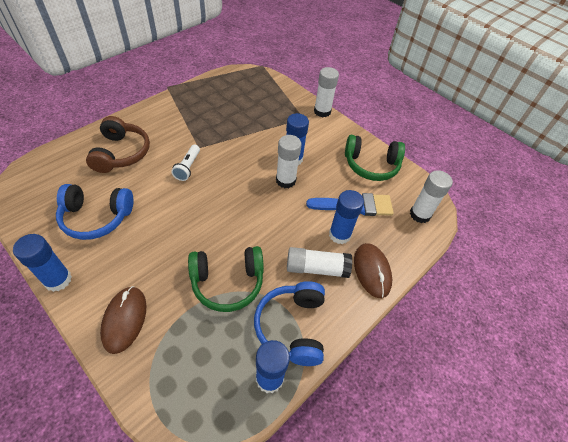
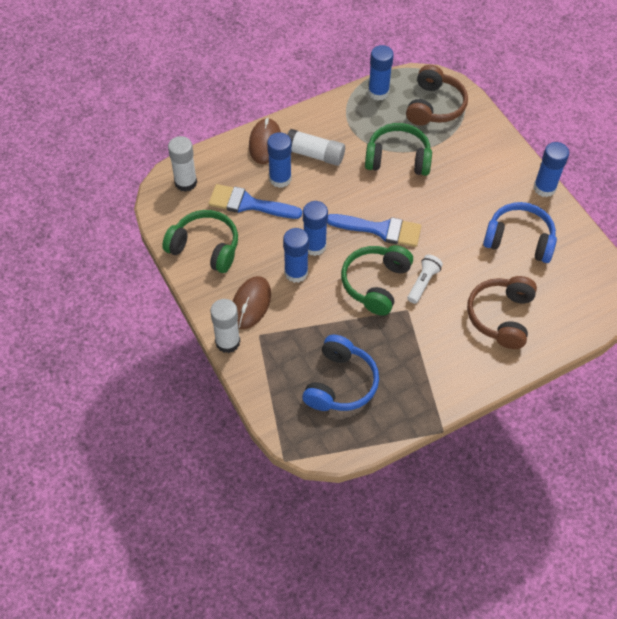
camera: 160 degrees left, 5 degrees up
(124, 319) = (485, 148): brown mouse -> brown mouse (251, 304)
(191, 373) = (434, 106): none -> brown headphones
(227, 161) = (375, 283): none -> green headphones
(232, 203) = (380, 230): none -> blue brush
(285, 180) = (314, 246): white glue stick -> blue glue stick
(292, 327) = (351, 118): blue headphones -> blue headphones (340, 383)

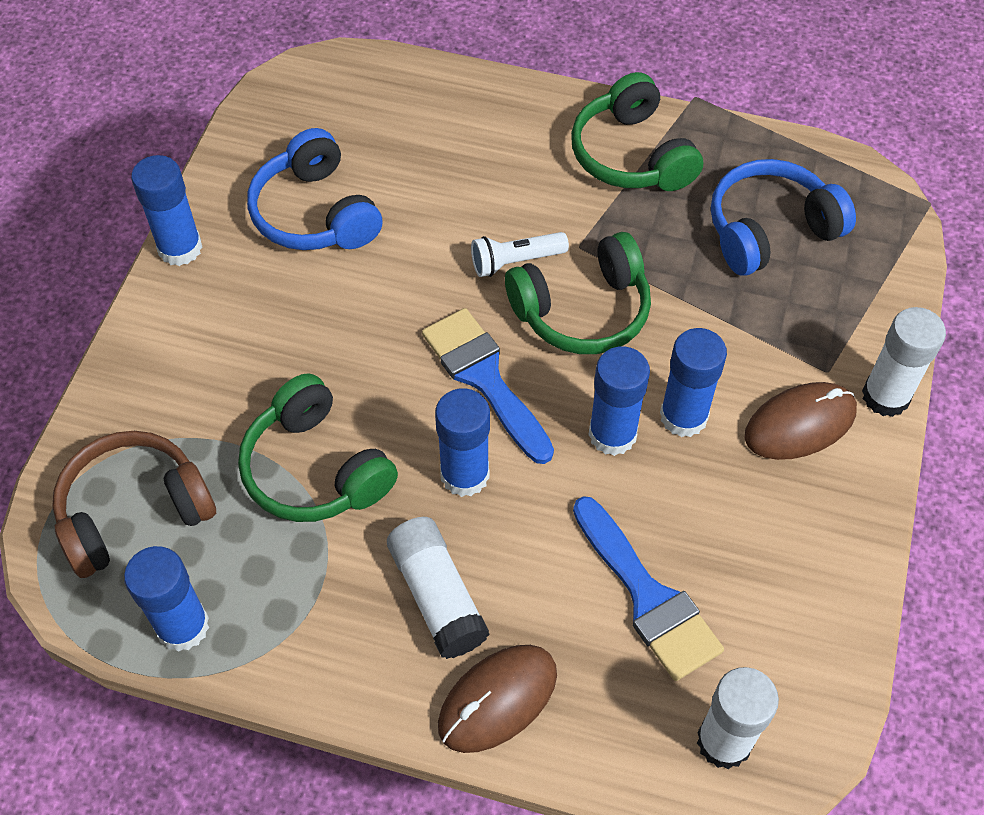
camera: 135 degrees left, 0 degrees up
(205, 247) = (795, 576): green headphones -> green headphones (631, 155)
(280, 179) = (546, 600): blue glue stick -> blue glue stick (464, 475)
(501, 316) = (469, 150): brown headphones -> none

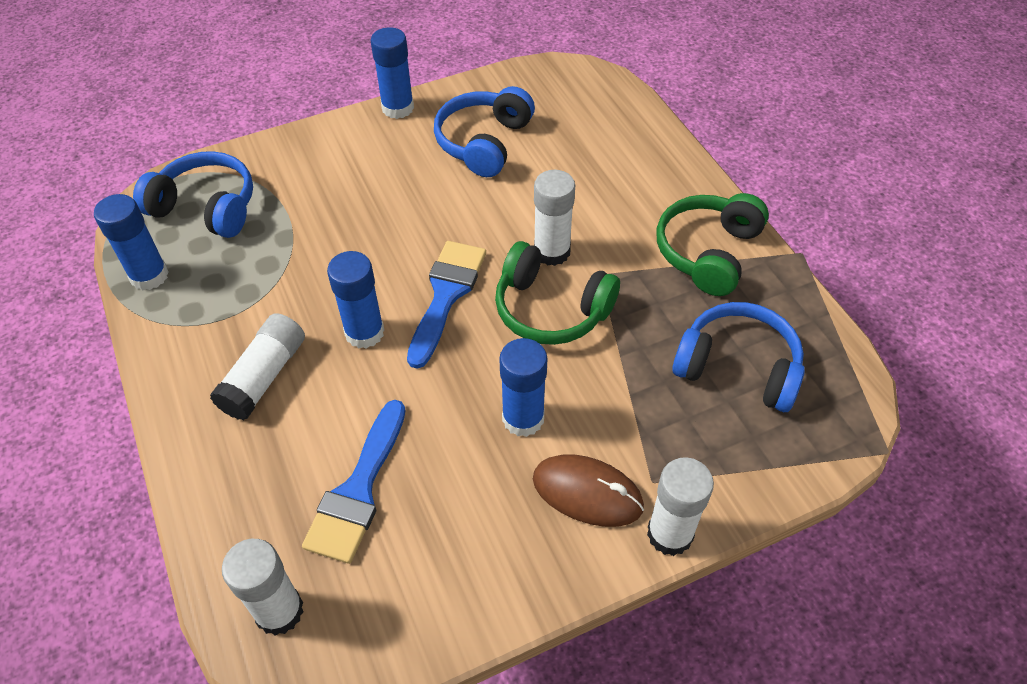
camera: 50 degrees right, 5 degrees down
(134, 512) = (206, 207): brown headphones -> blue headphones
(315, 469) = (304, 261): green headphones -> none
(498, 700) = (213, 457): brown mouse -> none
(515, 262) = (552, 252): white flashlight -> white glue stick
(612, 434) = (469, 388): blue glue stick -> none

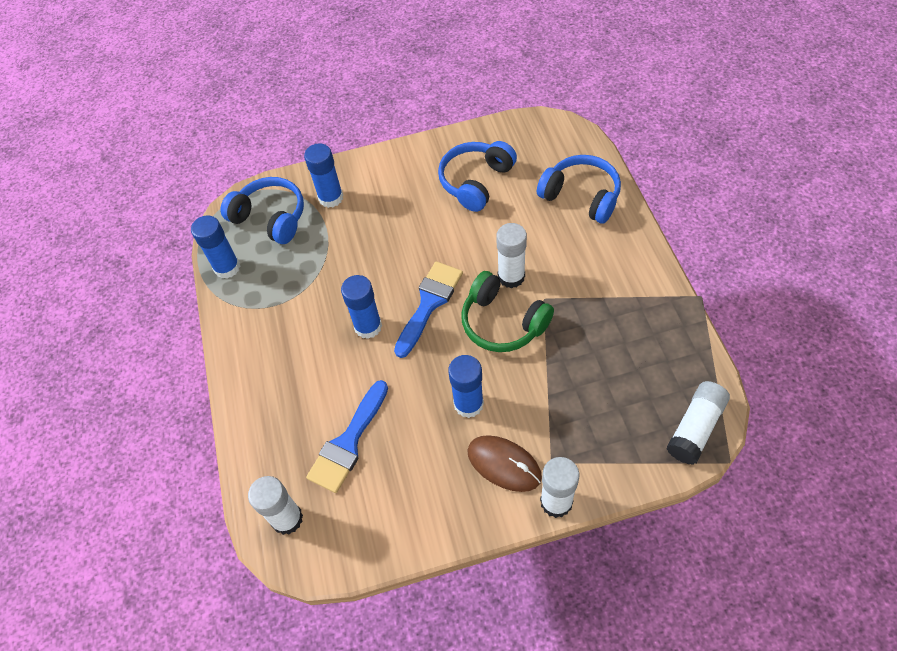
camera: 15 degrees right, 5 degrees up
(264, 376) = (296, 352): white glue stick -> white glue stick (695, 428)
(398, 108) = (416, 147): blue glue stick -> blue glue stick (331, 198)
(708, 252) = (628, 288): green headphones -> none
(738, 367) = (631, 383): blue headphones -> blue headphones (581, 196)

